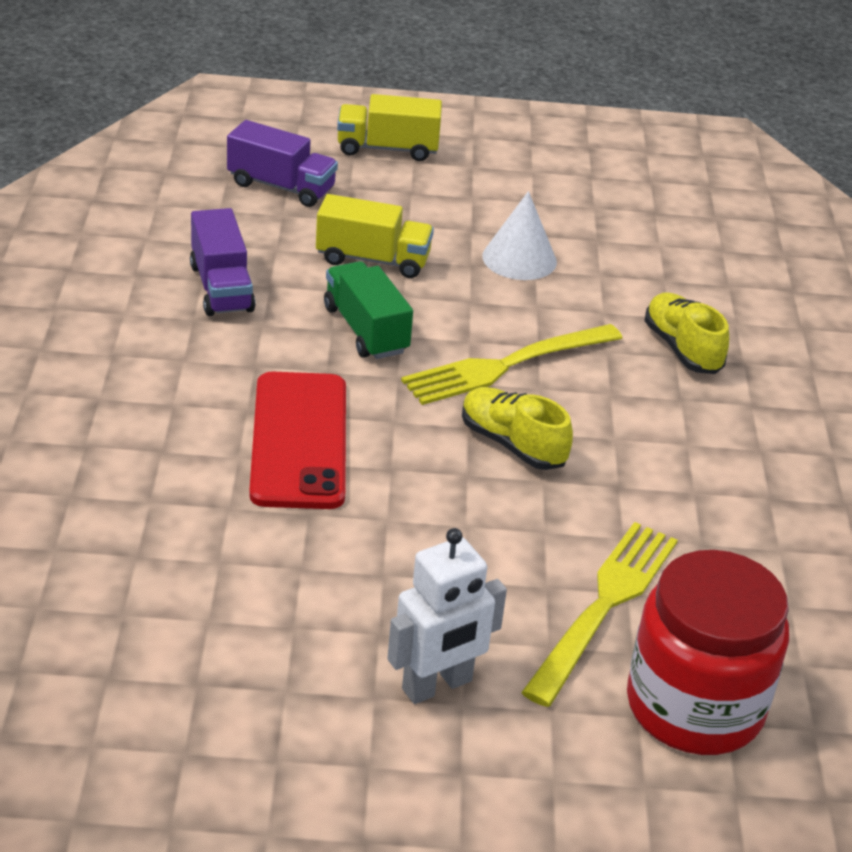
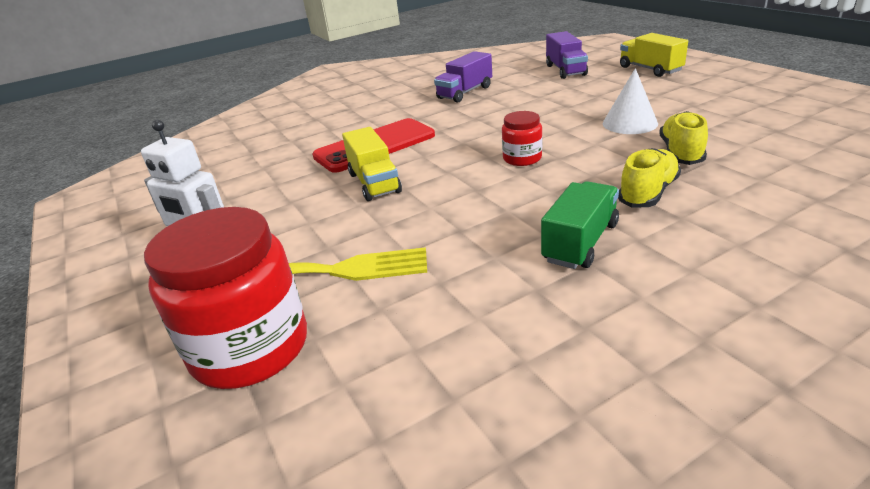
camera: 65 degrees right, 5 degrees down
(366, 330) = (488, 123): green truck -> green truck (580, 242)
(373, 260) = (549, 102): yellow truck -> yellow truck (374, 183)
(506, 365) = (522, 158): yellow fork -> red jar
(512, 444) = (450, 187): yellow shoe -> yellow shoe (681, 153)

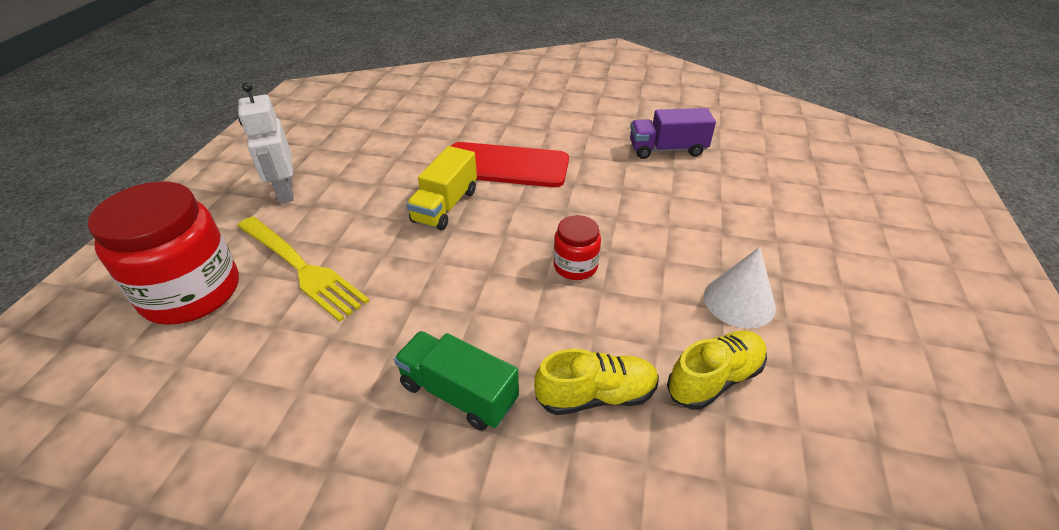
camera: 40 degrees right, 10 degrees up
(565, 70) = (810, 182): purple truck -> none
(580, 242) = (458, 393): green truck -> green truck turned 135 degrees counterclockwise
(650, 69) = (907, 243): yellow truck -> none

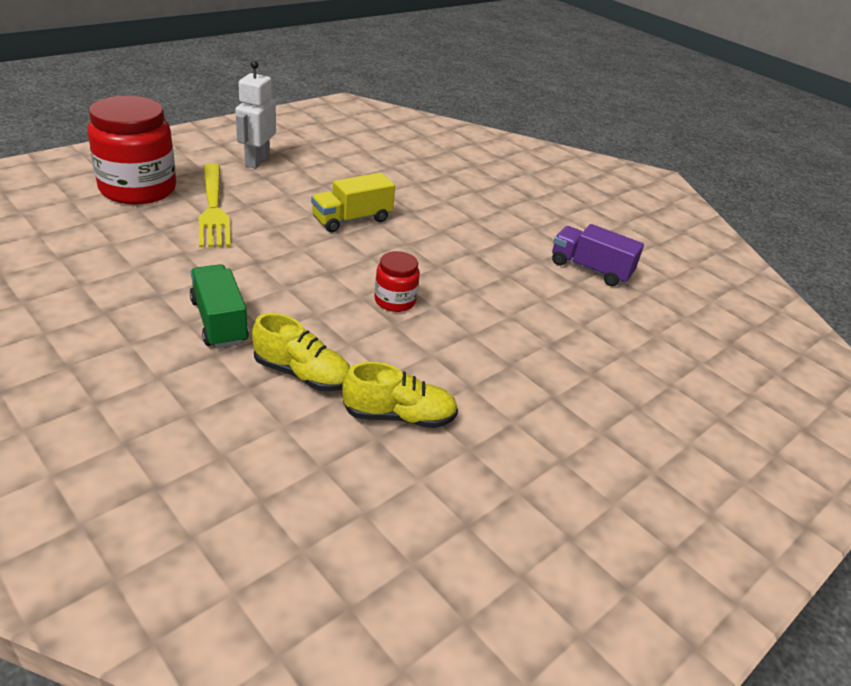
camera: 30 degrees right, 5 degrees down
(505, 166) = (432, 216): red phone -> none
(739, 301) = (492, 389): white cone -> none

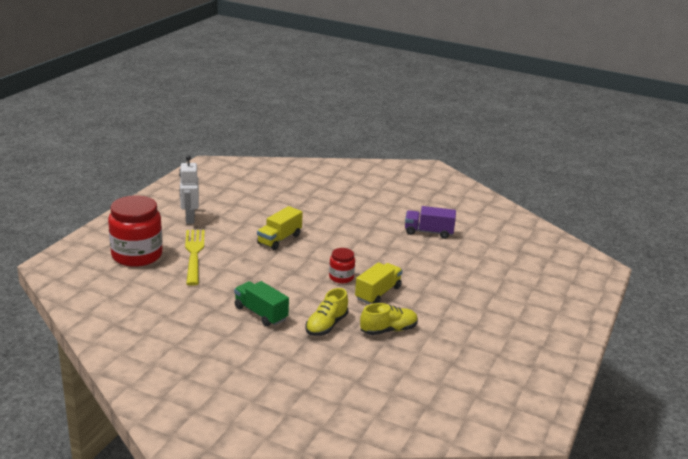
camera: 20 degrees left, 10 degrees down
(213, 208) = (194, 254): yellow fork -> yellow fork turned 150 degrees counterclockwise
(302, 374) = (326, 325): yellow shoe -> yellow shoe turned 120 degrees clockwise
(433, 344) = (378, 293): none -> yellow truck

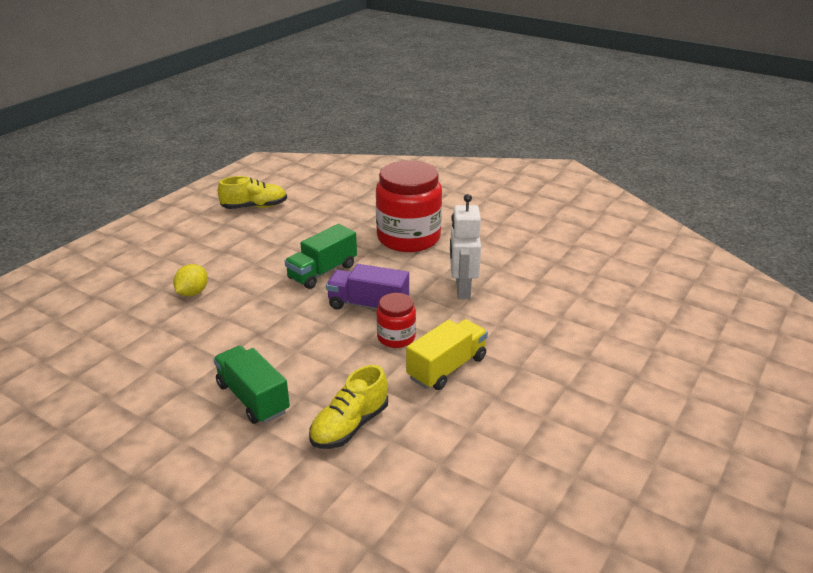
camera: 10 degrees right, 5 degrees up
(137, 255) = (113, 292): red jar -> red jar (408, 238)
(190, 218) = (210, 237): white robot -> white robot (462, 289)
(194, 254) = (193, 293): yellow fork -> yellow lemon
(279, 239) = (322, 272): yellow truck -> green truck
(388, 330) = (449, 440): yellow shoe -> yellow shoe (254, 207)
(428, 232) = (544, 265): purple truck -> purple truck (368, 305)

